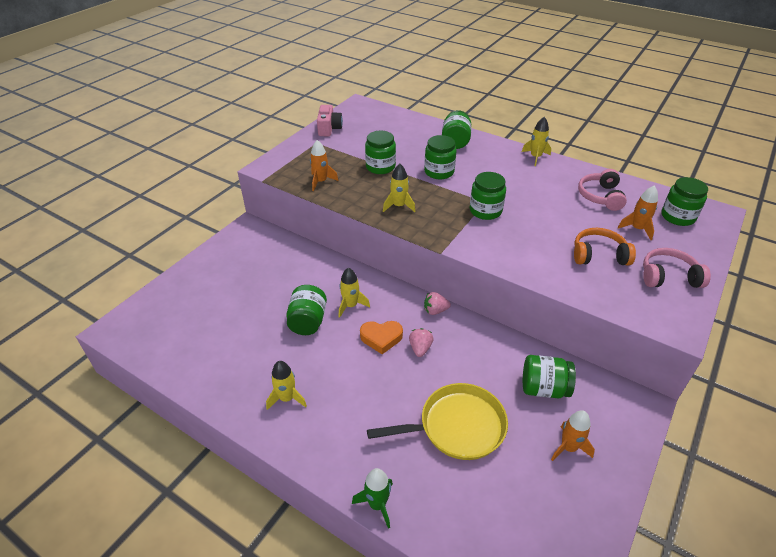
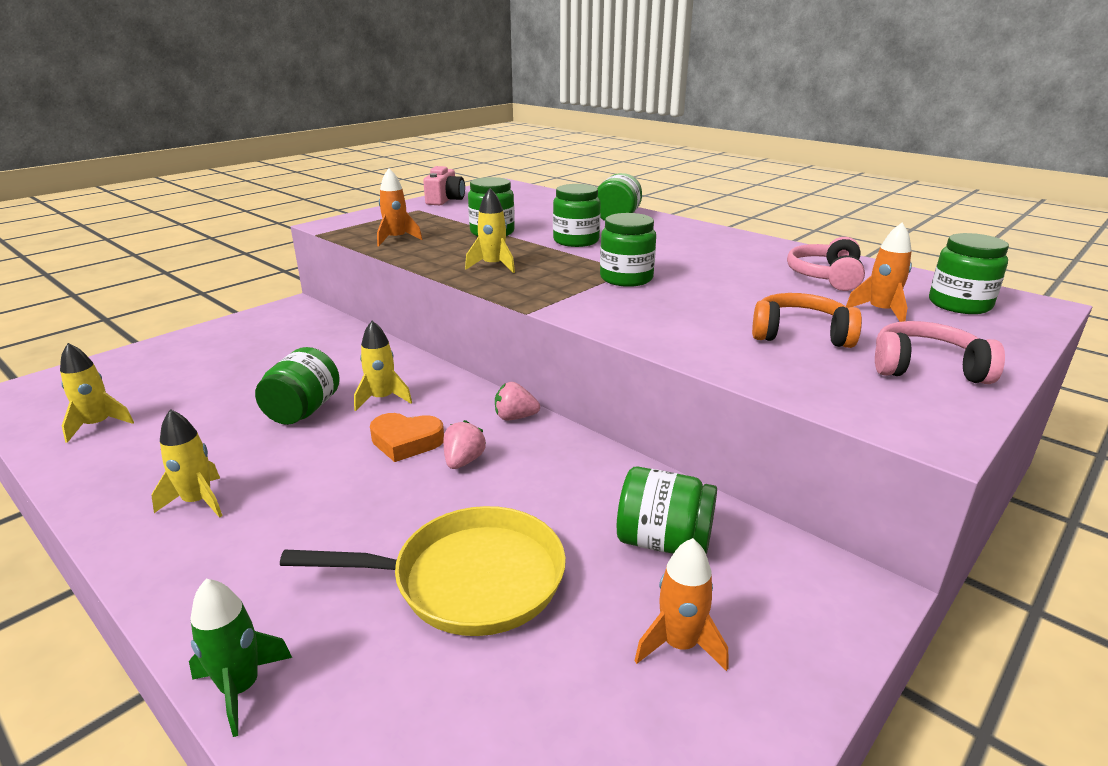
camera: 10 degrees right, 15 degrees down
(535, 157) = (733, 236): yellow rocket -> yellow rocket (98, 425)

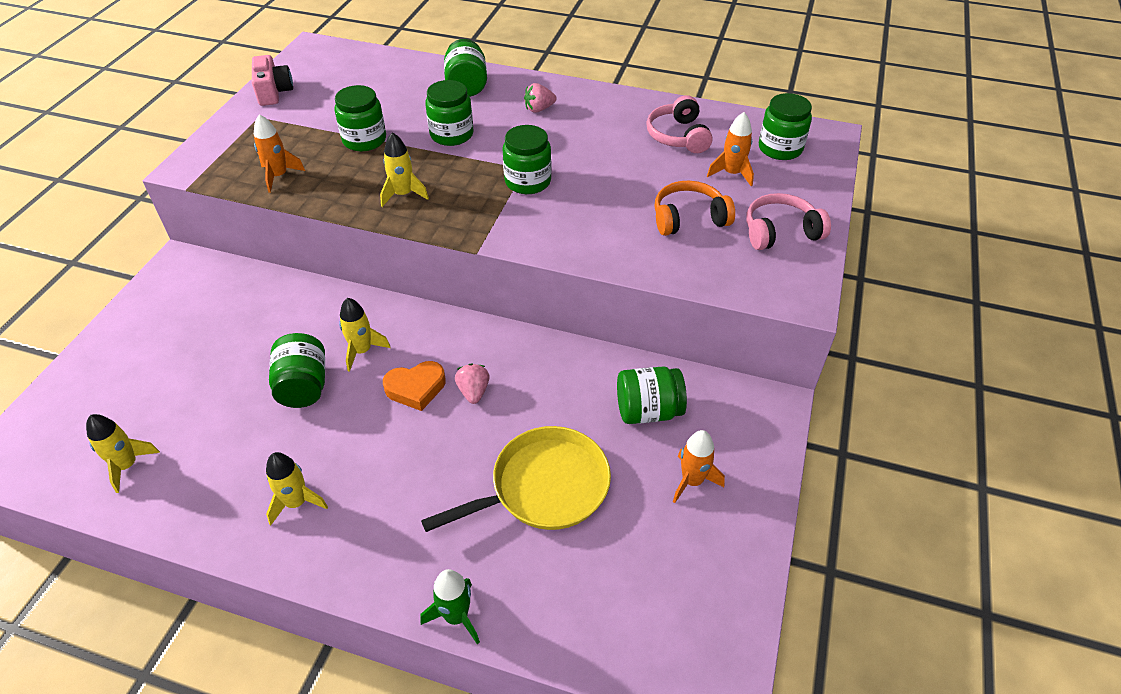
camera: 25 degrees left, 20 degrees up
(515, 417) = (484, 334): pink strawberry -> pink strawberry (539, 109)

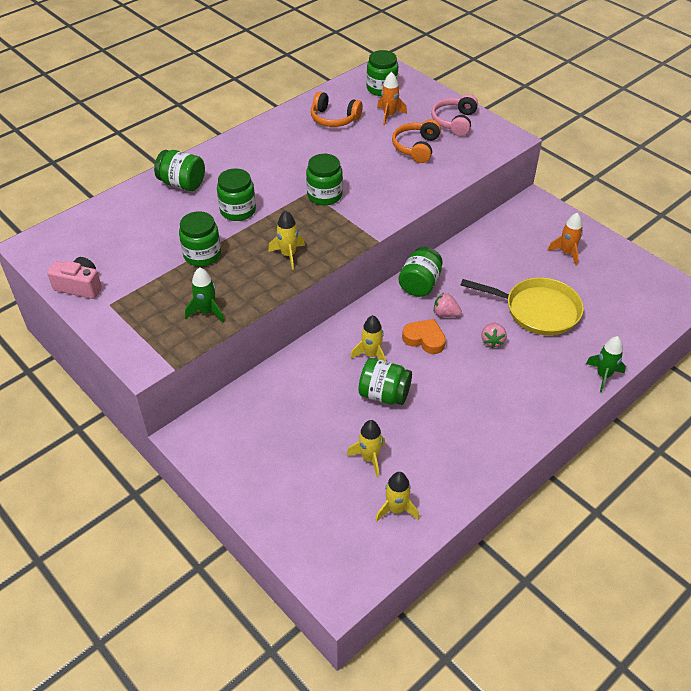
camera: 60 degrees left, 0 degrees up
(279, 176) = (207, 312): orange rocket -> green rocket
(296, 502) = (484, 424): yellow rocket -> yellow rocket (369, 458)
(416, 388) = (424, 339): orange heart -> orange heart turned 75 degrees counterclockwise
(539, 109) = (247, 161): pink strawberry -> pink strawberry (492, 341)
(544, 487) = (537, 310): yellow pan -> yellow pan turned 105 degrees clockwise
(648, 411) = (508, 248): green jar -> green jar (420, 284)
(678, 136) = (334, 118): pink headphones -> orange headphones

